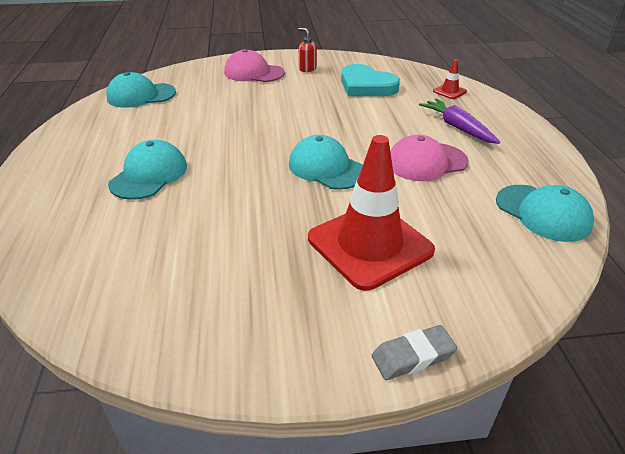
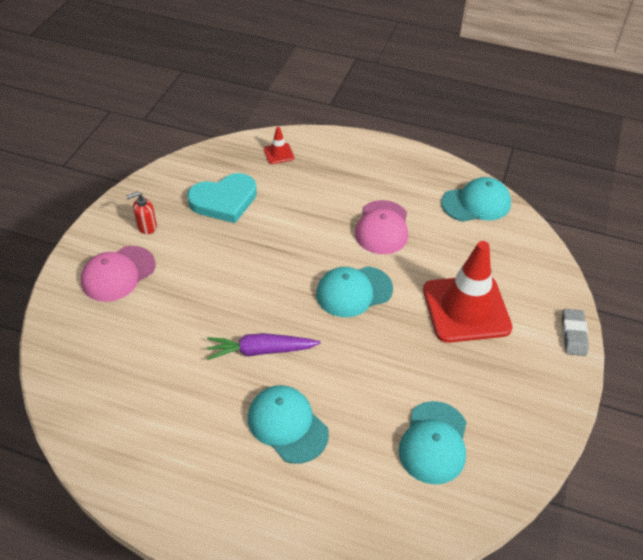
camera: 65 degrees left, 10 degrees up
(141, 95) = (94, 395): turquoise cap -> turquoise cap (434, 442)
(457, 127) = (343, 182): purple carrot -> purple carrot (261, 351)

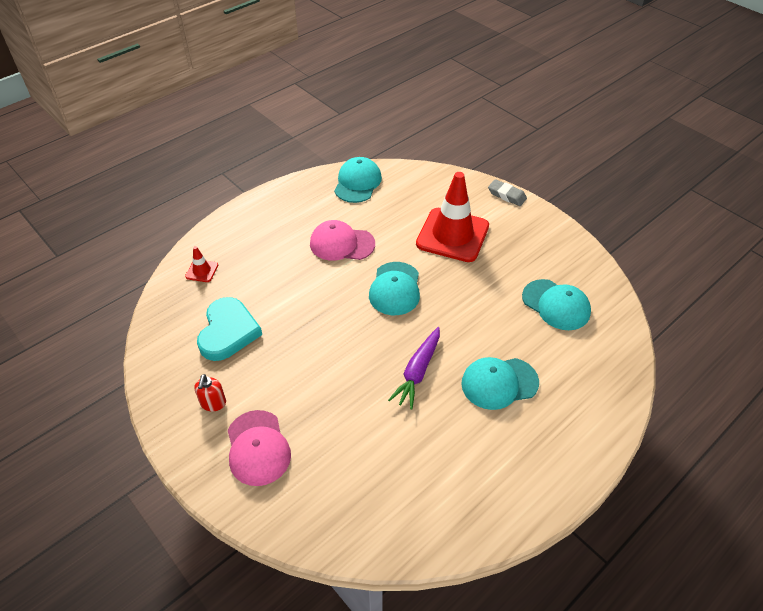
camera: 60 degrees left, 0 degrees up
(382, 227) = (342, 244): pink cap -> pink cap turned 150 degrees clockwise

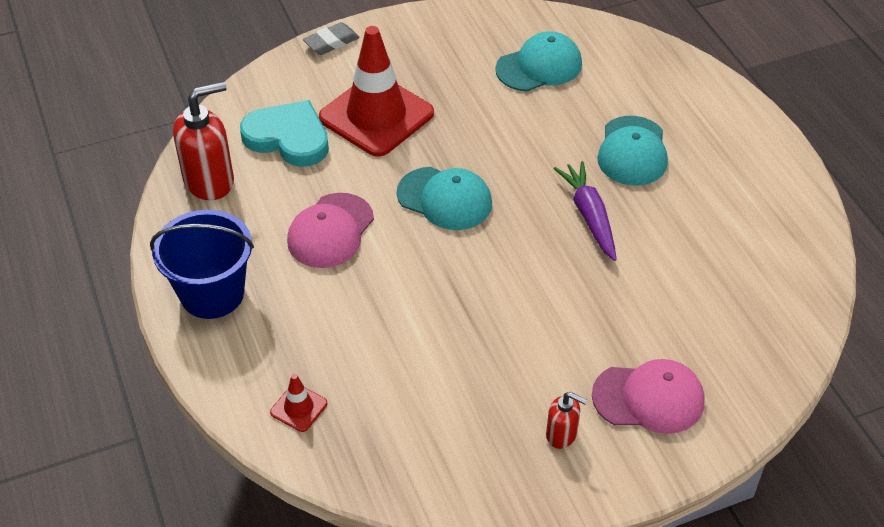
camera: 70 degrees left, 0 degrees up
(228, 332) = (440, 396): turquoise heart -> turquoise heart (288, 138)
(273, 211) = (212, 293): none -> blue bucket
(357, 183) = (209, 181): turquoise cap -> red soap dispenser
(417, 372) = (589, 216): purple carrot -> purple carrot turned 150 degrees counterclockwise

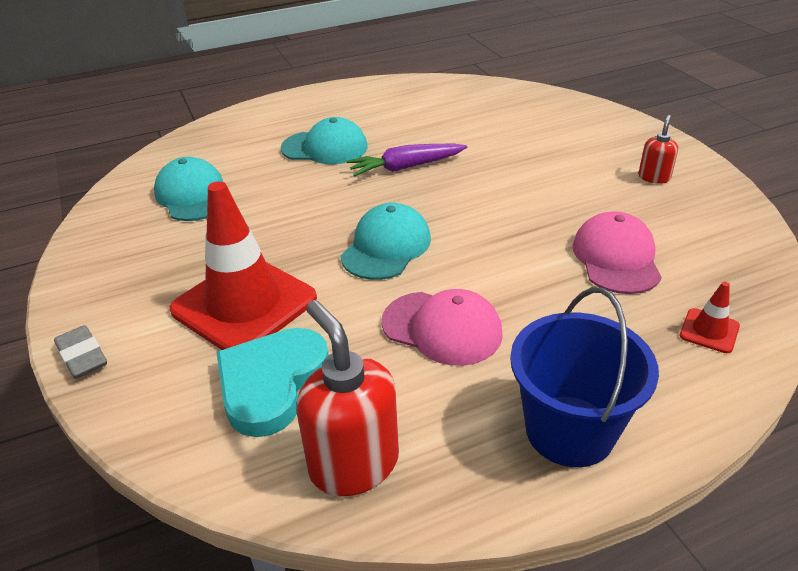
camera: 90 degrees left, 10 degrees down
(648, 398) = (598, 142): pink cap -> pink cap (616, 258)

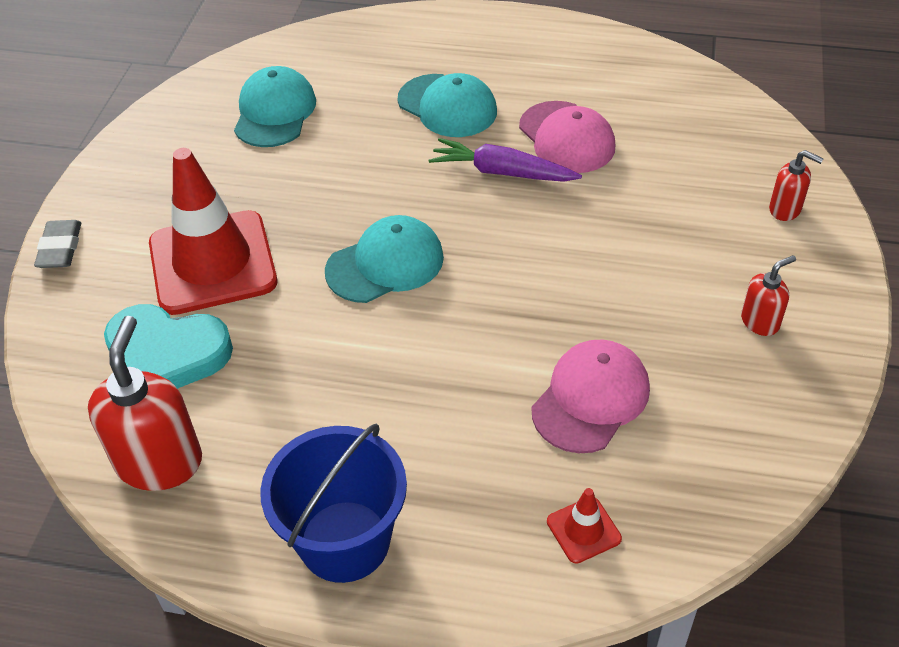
camera: 35 degrees right, 10 degrees up
(272, 383) = (167, 354): turquoise heart -> turquoise heart turned 135 degrees counterclockwise
(442, 328) = (345, 380): pink cap -> pink cap (566, 138)
(595, 123) = (785, 209): none -> red soap dispenser

